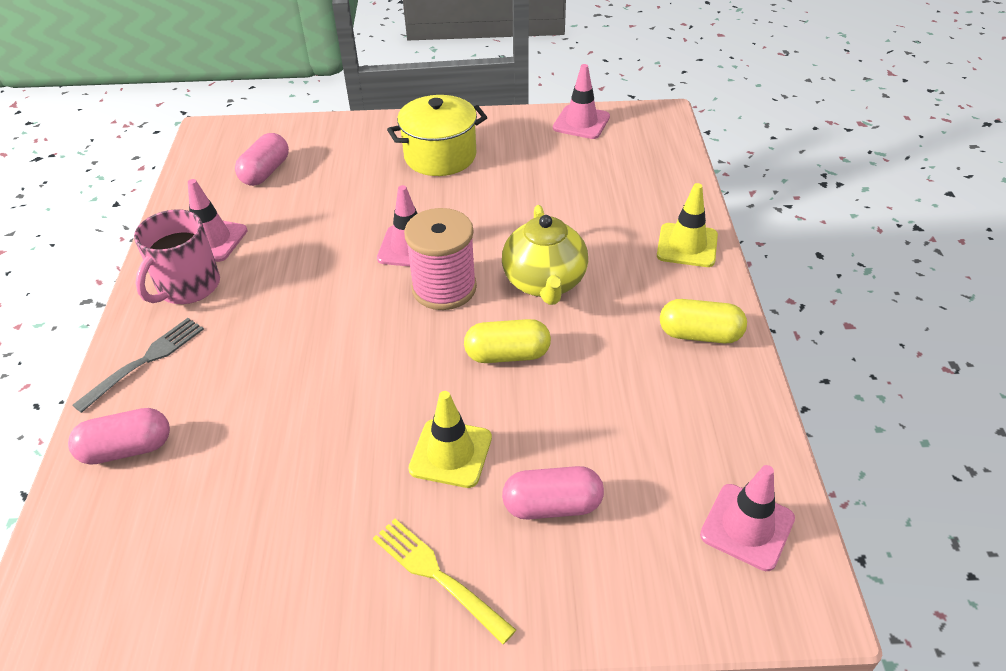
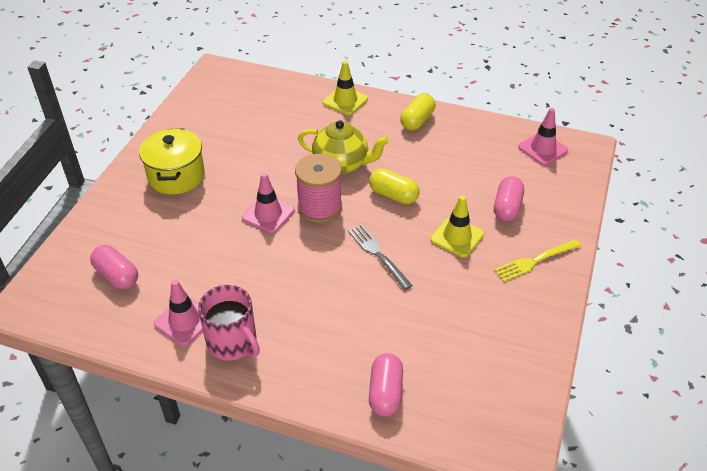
camera: 70 degrees left, 0 degrees up
(145, 361) = (303, 376): grey fork -> grey fork (378, 254)
(507, 355) = (393, 195): yellow capsule -> yellow capsule turned 75 degrees counterclockwise
(581, 122) = (193, 102): pink traffic cone -> none

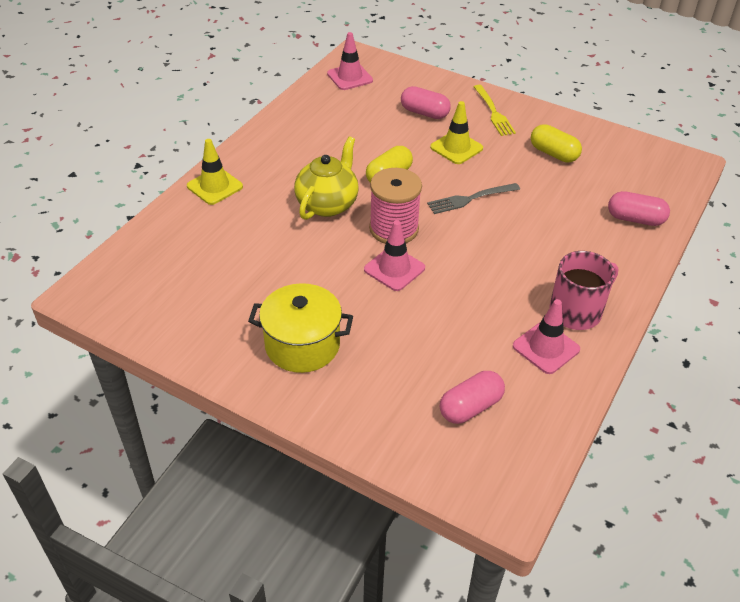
camera: 80 degrees left, 0 degrees up
(417, 121) = (275, 141): yellow capsule -> yellow capsule (553, 154)

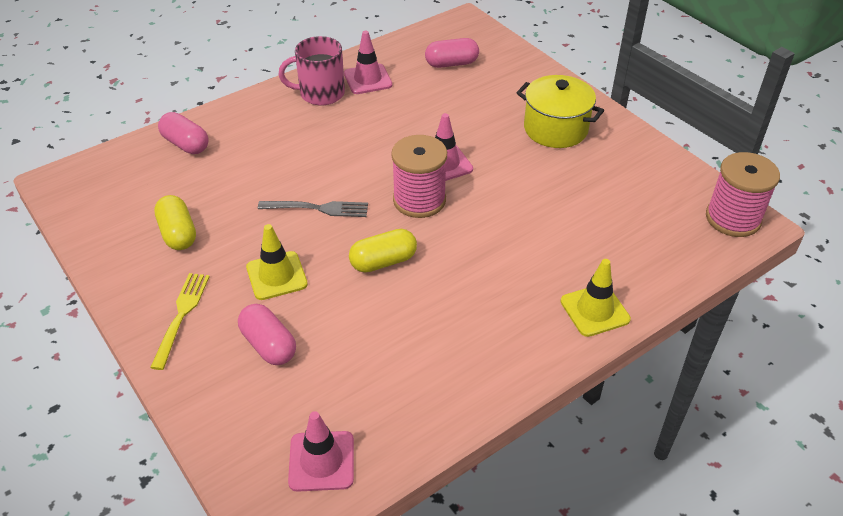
camera: 155 degrees left, 0 degrees up
(101, 293) = (733, 218): none -> pink spool
(327, 204) = (471, 247): yellow teapot -> none

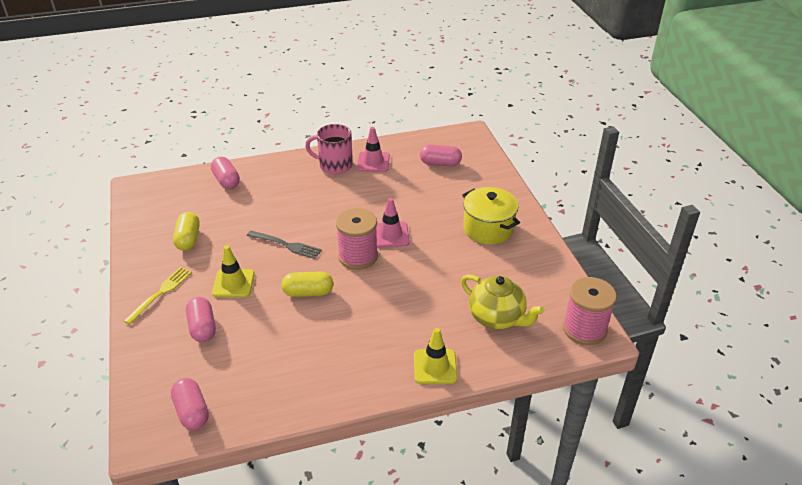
camera: 20 degrees right, 5 degrees down
(321, 461) = (192, 412): pink traffic cone -> pink capsule
(630, 232) = (497, 318): none -> yellow teapot

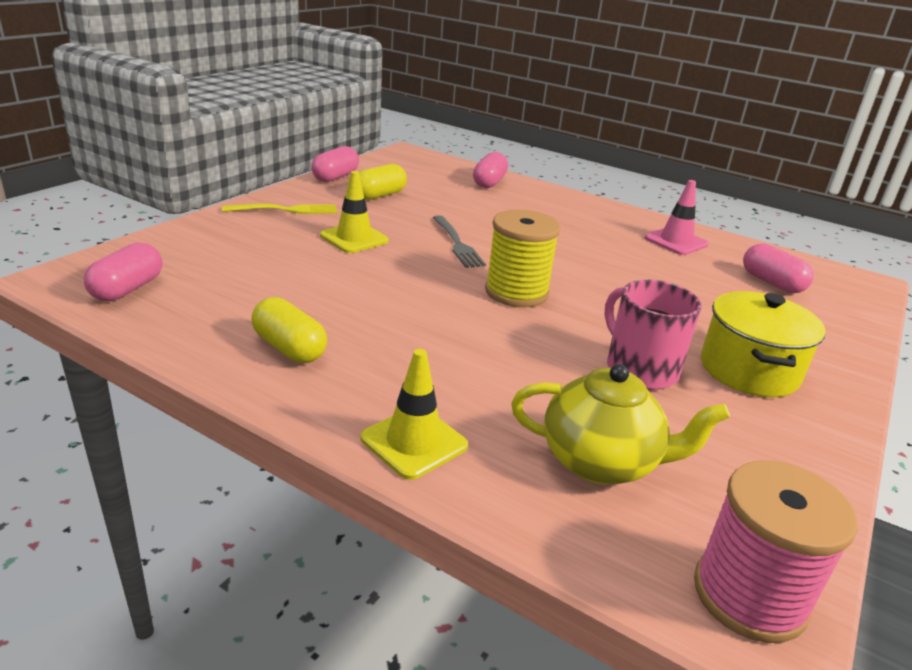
camera: 45 degrees right, 10 degrees down
(202, 327) = (265, 247): pink capsule -> pink capsule (335, 177)
(308, 292) = (406, 284): yellow capsule -> yellow capsule (289, 348)
(334, 165) = (623, 223): pink mug -> pink mug (640, 369)
(358, 256) = (516, 292): pink spool -> yellow spool
(390, 235) = (590, 299): pink traffic cone -> none
(497, 318) = (601, 462): yellow teapot -> yellow teapot turned 75 degrees counterclockwise

